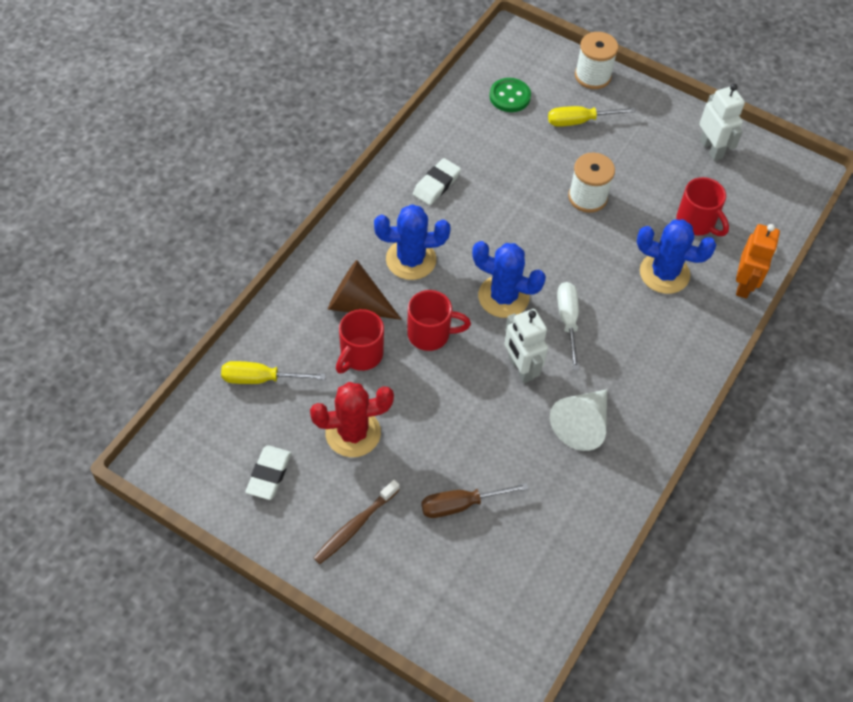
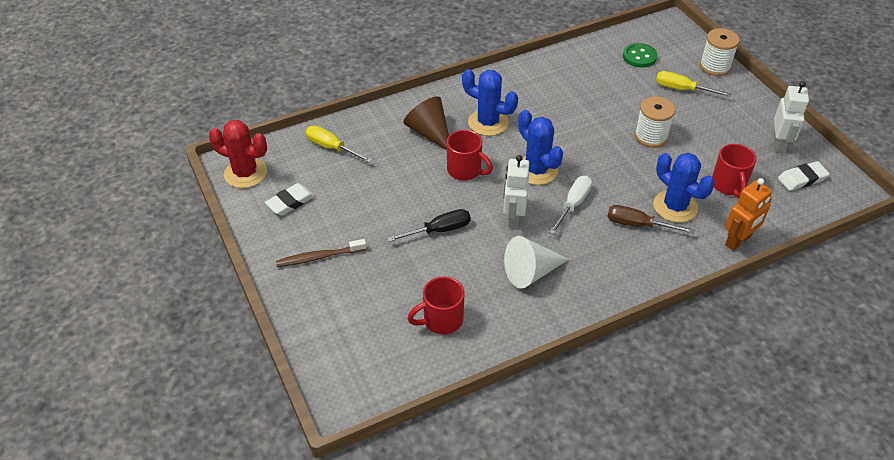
camera: 35 degrees right, 10 degrees down
(353, 433) = (364, 203): red cactus -> red cactus (245, 173)
(360, 355) = (407, 162): red mug -> red mug (441, 320)
(436, 184) = (542, 87): white eraser -> white eraser (802, 179)
(457, 423) = (439, 230): none -> black screwdriver
(460, 505) = (400, 279): brown screwdriver -> brown screwdriver (638, 225)

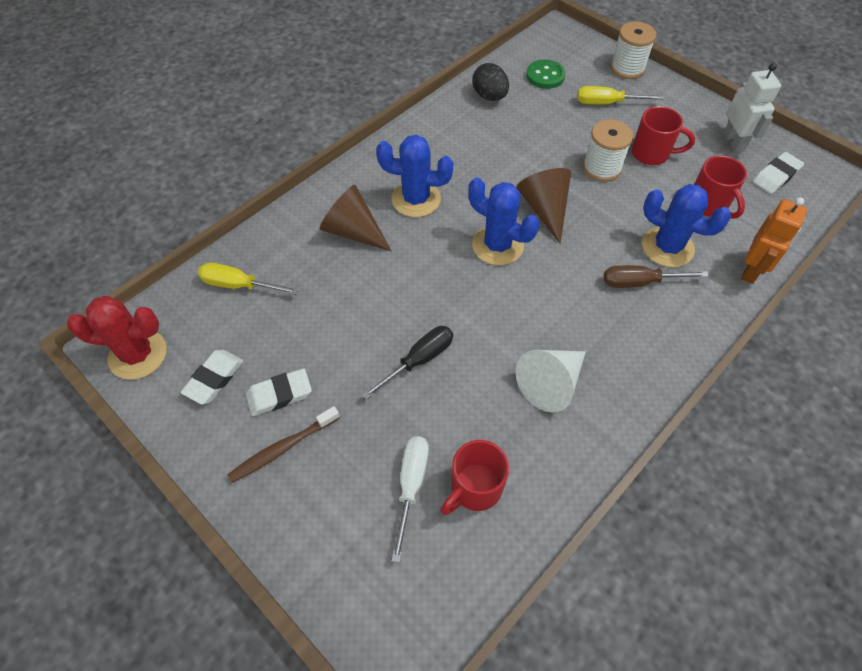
camera: 20 degrees left, 10 degrees up
(331, 224) = (279, 394): none -> white eraser
(465, 170) = (416, 269): red mug -> red mug (651, 154)
(513, 218) = (498, 316): white robot -> none
(573, 204) = (558, 277): white screwdriver -> white screwdriver (411, 485)
(584, 62) = (489, 96): none -> black egg
(587, 155) = (544, 209): none -> brown cone

